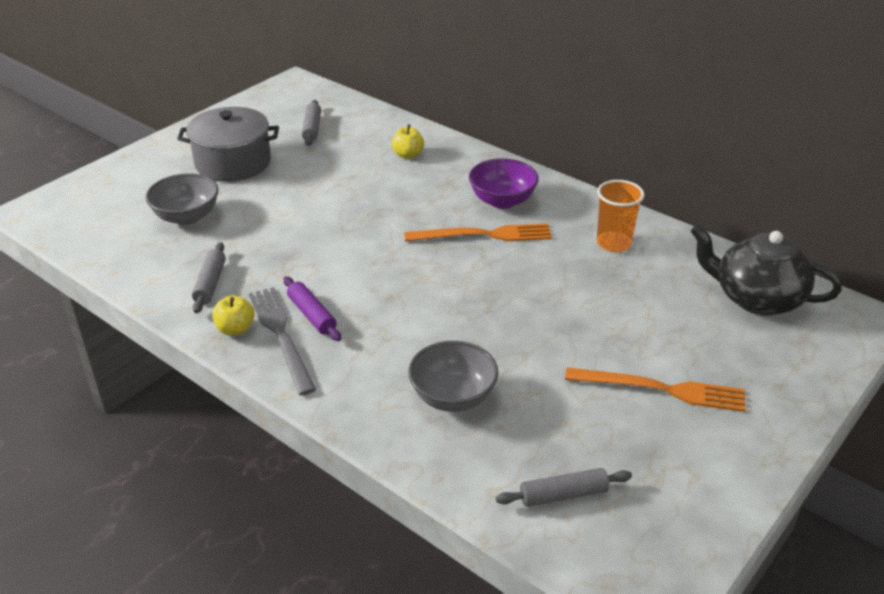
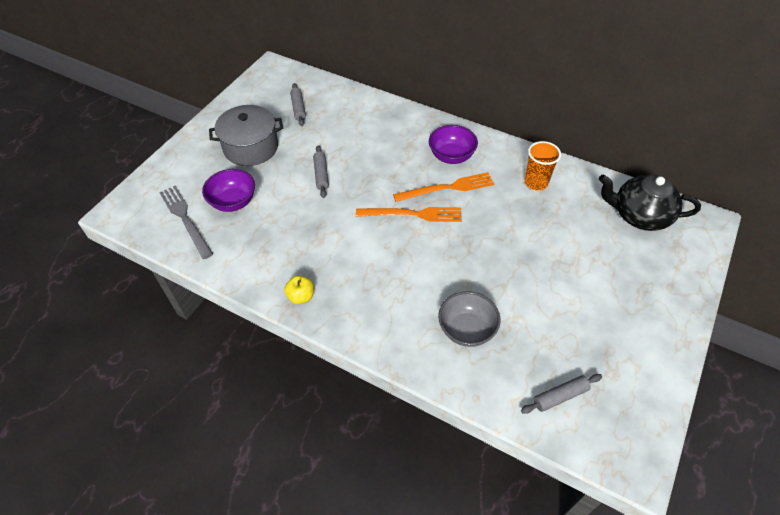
camera: 10 degrees left, 15 degrees up
(187, 217) = (233, 202): grey bowl -> purple bowl
(210, 283) = (270, 259): grey rolling pin -> grey rolling pin (321, 175)
(281, 335) = (334, 297): grey fork -> grey fork (185, 219)
(312, 315) = (350, 275): purple rolling pin -> none
(408, 155) = (374, 124): yellow apple -> none
(661, 389) = (599, 300): orange fork -> orange fork (413, 214)

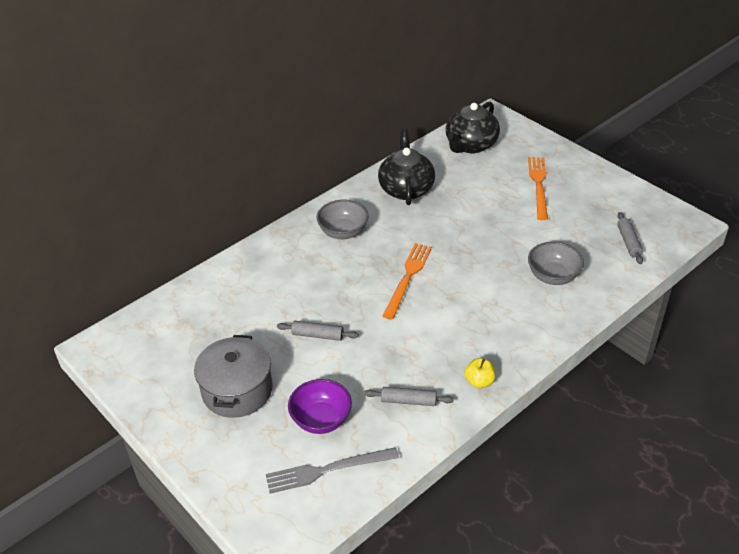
camera: 70 degrees left, 10 degrees down
(298, 108) = (193, 335): grey rolling pin -> grey rolling pin (408, 401)
(447, 188) = (384, 246): orange fork -> orange fork (538, 185)
(451, 156) = (343, 232): purple bowl -> grey bowl
(536, 182) = (406, 189): orange cup -> black teapot

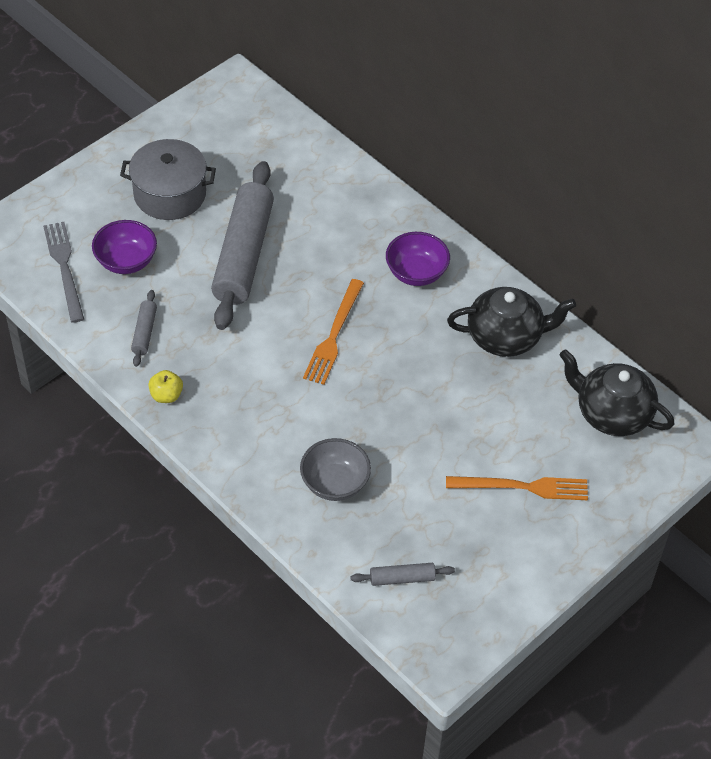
camera: 85 degrees right, 10 degrees up
(317, 335) = (243, 254): grey rolling pin -> grey rolling pin, size x2.36
(343, 232) = (416, 273): grey bowl -> purple bowl
(408, 277) = (334, 335): orange fork -> orange fork turned 90 degrees clockwise

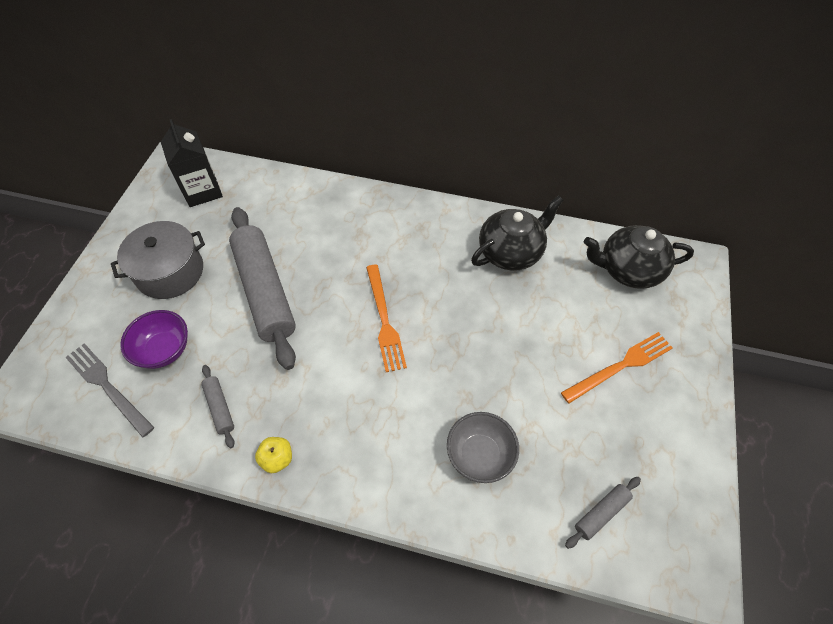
camera: 30 degrees left, 5 degrees up
(245, 128) = (202, 191): none -> black carton
(416, 273) = (410, 237): purple bowl -> none

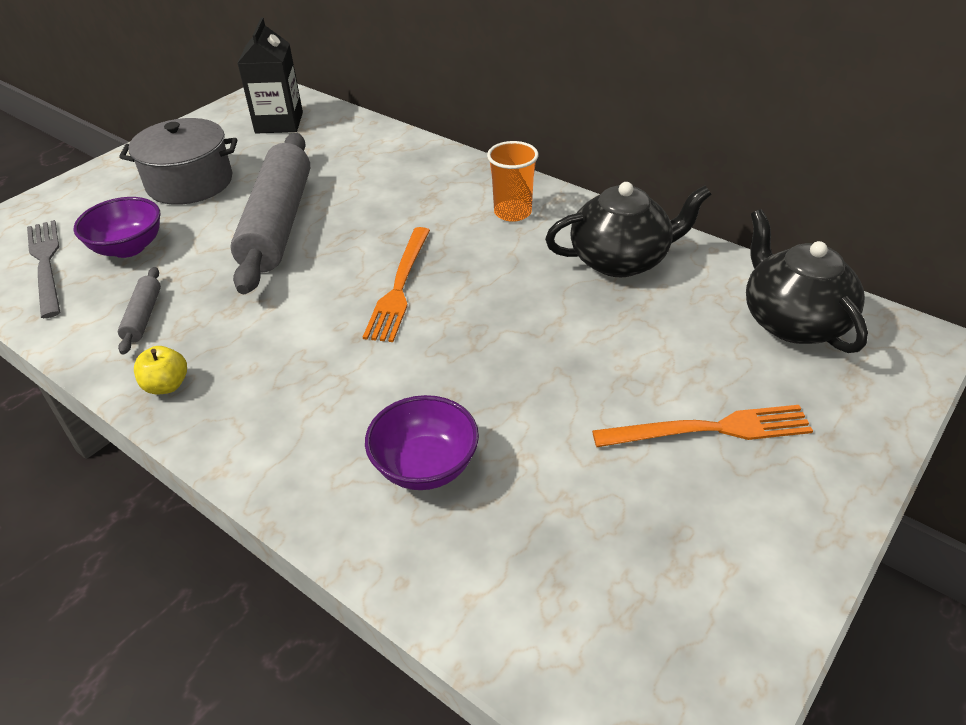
camera: 25 degrees right, 15 degrees down
(423, 231) = (512, 212): none -> orange cup
(480, 455) = (425, 466): grey bowl -> purple bowl
(601, 513) = (563, 602): grey rolling pin -> none
(628, 270) = (792, 321): black teapot -> black teapot turned 45 degrees clockwise

